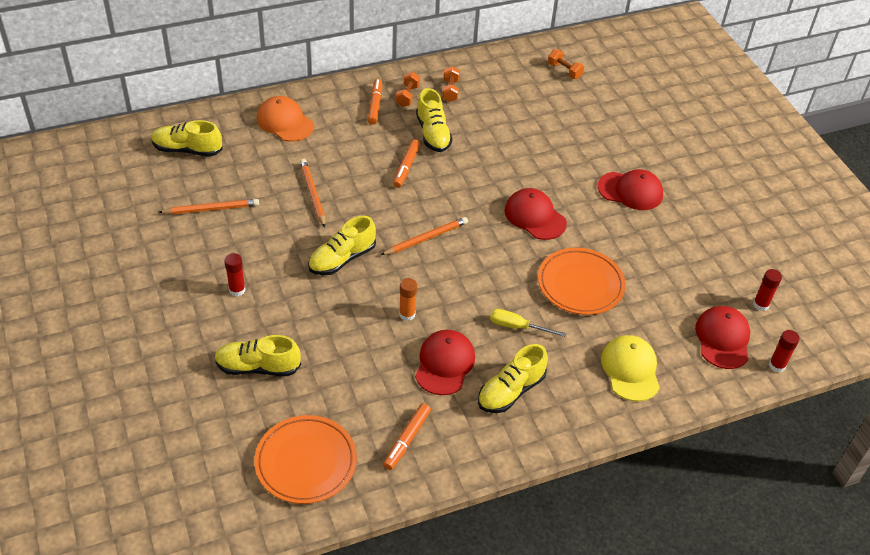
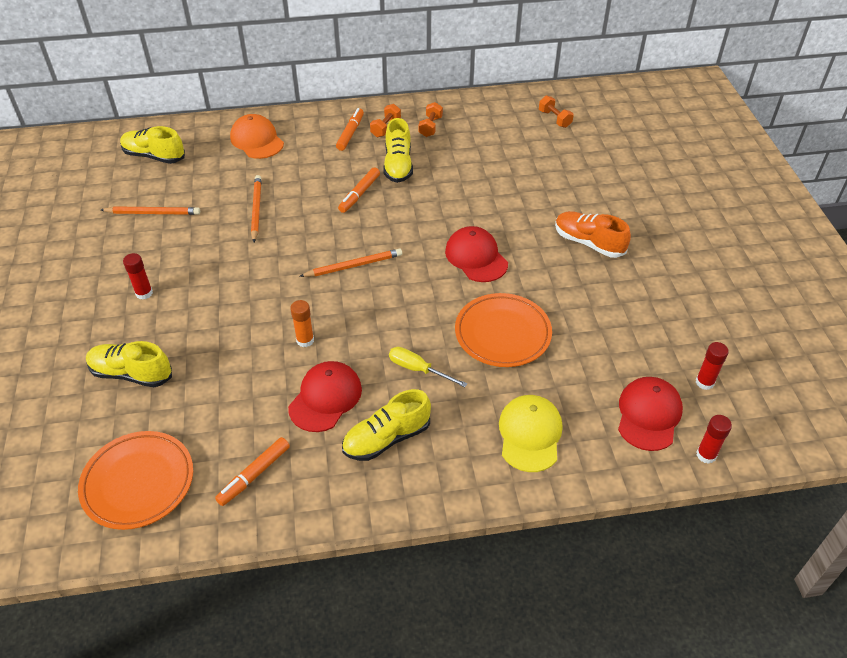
camera: 15 degrees right, 0 degrees up
(342, 259) = (260, 276): yellow shoe -> none
(630, 191) = (588, 243): red cap -> orange shoe

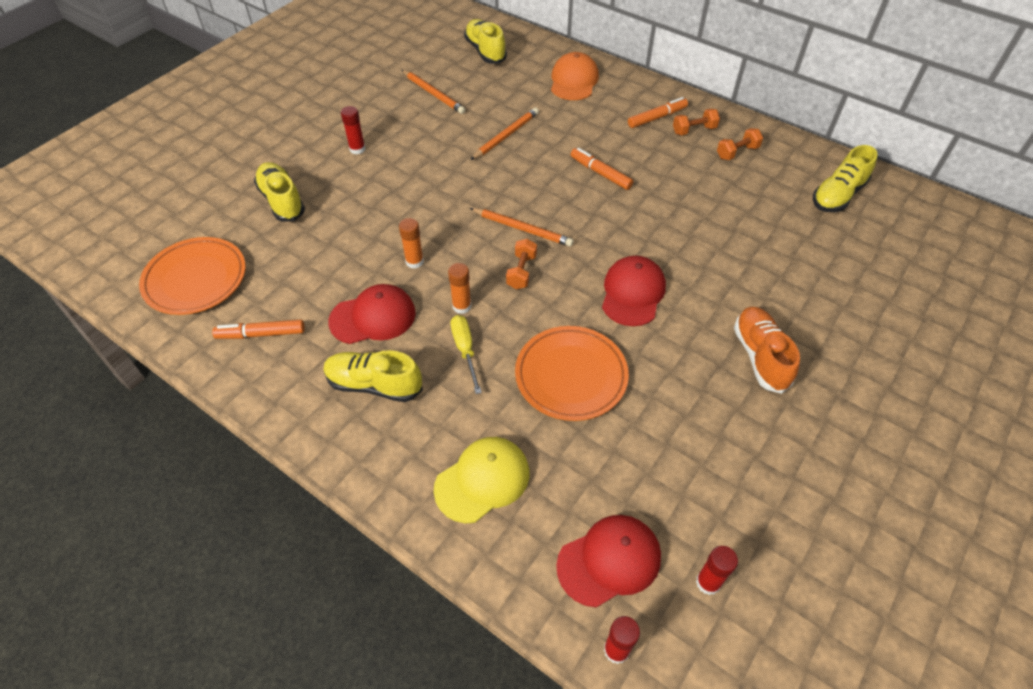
camera: 45 degrees right, 5 degrees up
(359, 194) = (600, 173): orange marker -> orange marker turned 60 degrees clockwise
(379, 344) = (461, 306): none -> orange glue stick
(398, 165) = (664, 169): yellow shoe -> yellow shoe (837, 195)
(554, 119) = (878, 216): orange dumbbell -> orange dumbbell (521, 272)

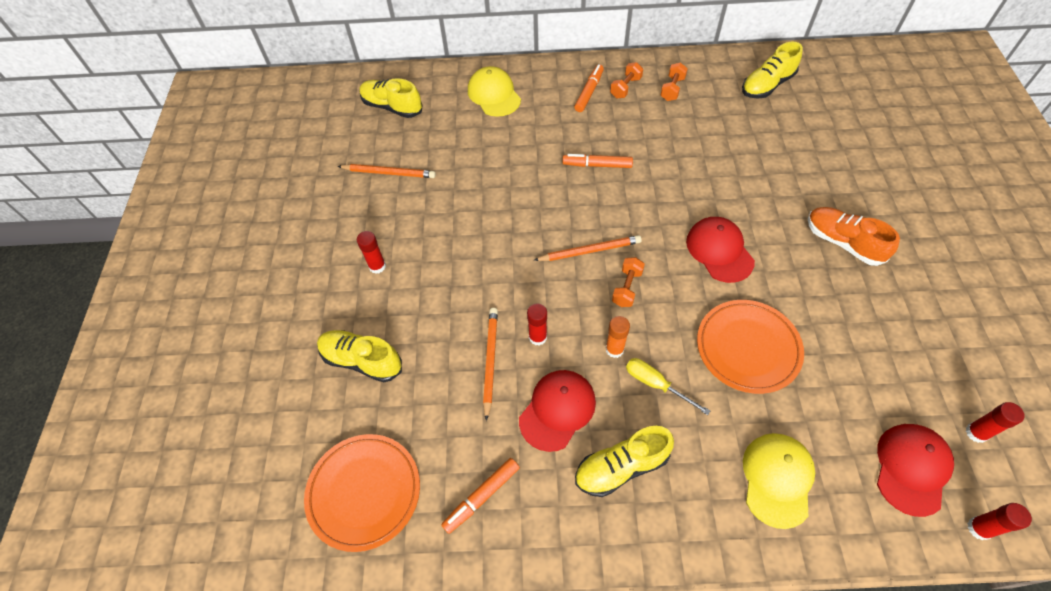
camera: 35 degrees left, 5 degrees up
(414, 262) = (538, 337): orange glue stick -> red glue stick
(506, 136) = (491, 176): orange pencil -> orange pencil (490, 361)
(521, 272) = (627, 288): orange dumbbell -> orange dumbbell turned 45 degrees clockwise
(574, 81) = (494, 95): orange cap -> yellow cap
(837, 195) = (767, 85): yellow shoe -> yellow shoe turned 45 degrees clockwise

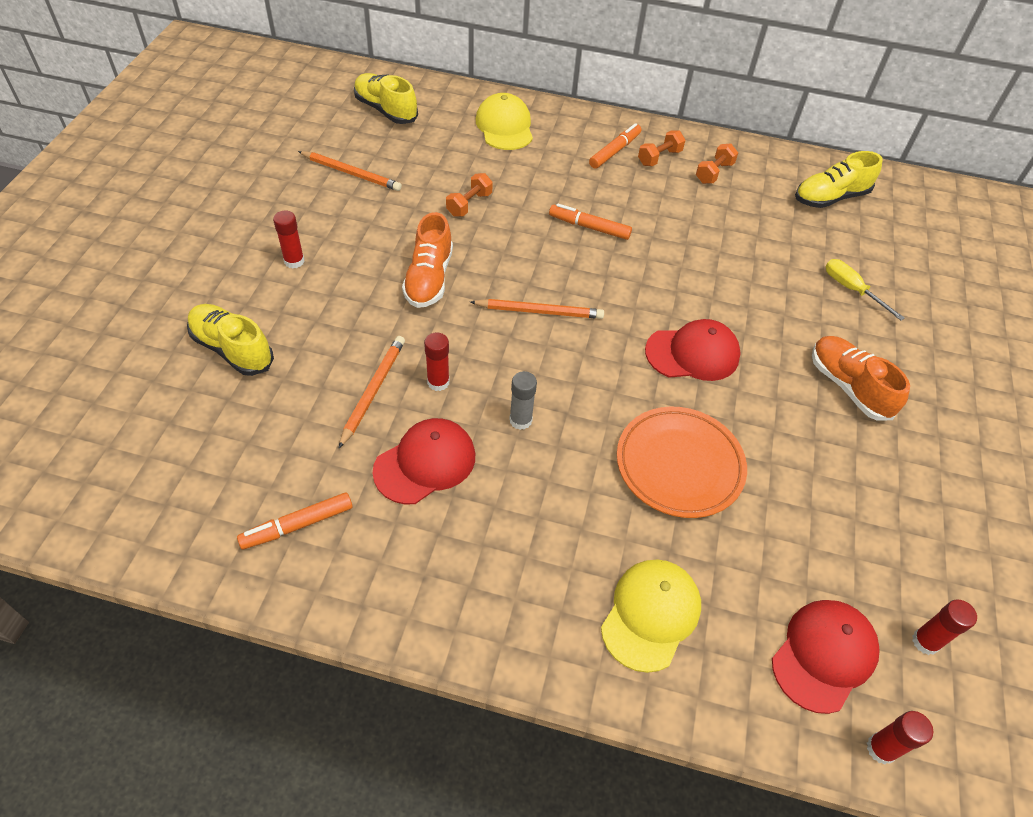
camera: 10 degrees right, 5 degrees down
(364, 492) = (171, 480): orange plate -> none
(492, 248) = (429, 278): none -> orange shoe
(614, 349) = (520, 420): orange glue stick -> grey glue stick
(621, 467) = (471, 544): yellow shoe -> none
(627, 288) = (565, 361): orange dumbbell -> orange dumbbell (469, 204)
(656, 384) = (552, 470): yellow screwdriver -> yellow screwdriver (851, 289)
(719, 251) = (692, 353): red cap -> red cap turned 90 degrees clockwise

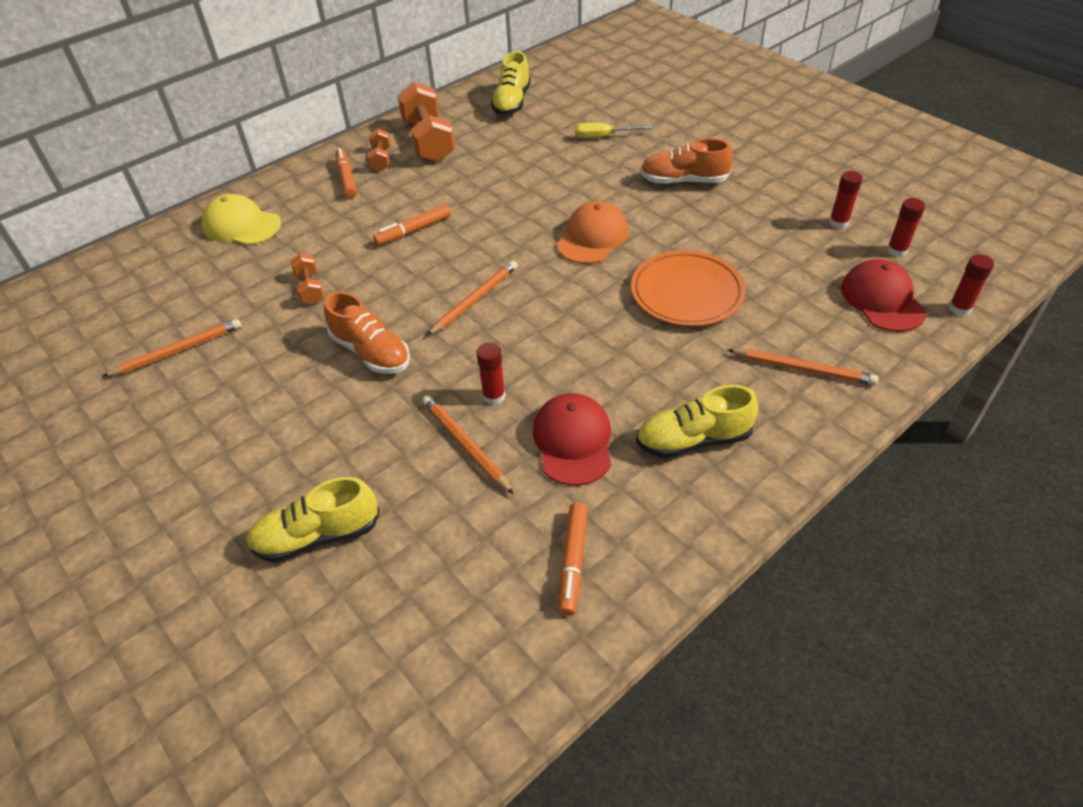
camera: 50 degrees left, 5 degrees down
(294, 261) = (249, 441): red glue stick -> red glue stick (838, 222)
(386, 110) = (122, 291): yellow shoe -> yellow shoe (693, 440)
(520, 420) = (576, 361): grey glue stick -> none
(651, 615) = (803, 369): yellow cap -> orange pencil
(692, 353) = (592, 237): red cap -> orange cap
(714, 173) = (428, 141): orange dumbbell -> orange dumbbell, size x1.99

